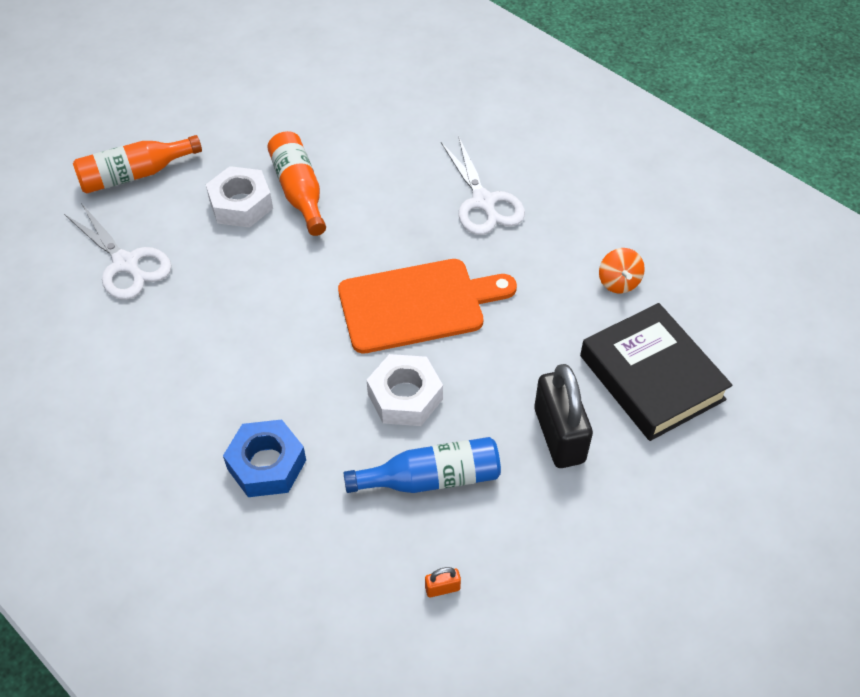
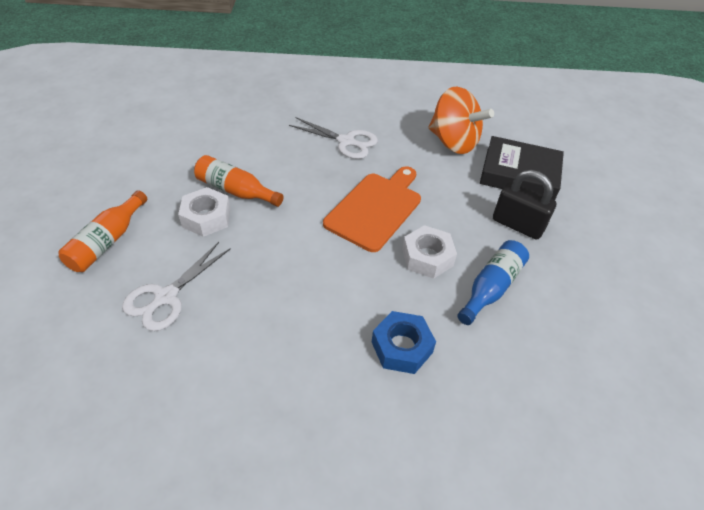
camera: 45 degrees left, 5 degrees down
(126, 264) = (166, 297): white scissors -> white scissors turned 120 degrees clockwise
(442, 588) = (565, 337): orange padlock -> none
(618, 282) = (453, 142): orange spinning top -> orange spinning top, size x2.22

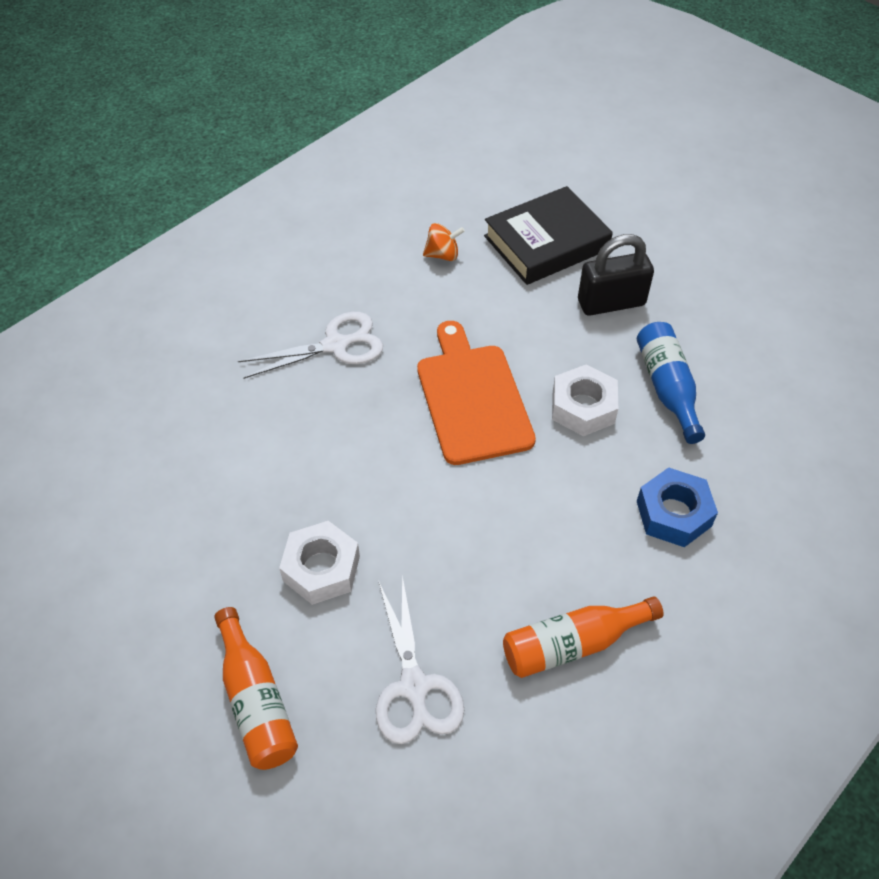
camera: 45 degrees left, 5 degrees up
(236, 190) = (305, 509): orange bottle -> orange bottle (572, 644)
(453, 142) = (443, 255): orange spinning top -> orange spinning top, size x0.45

